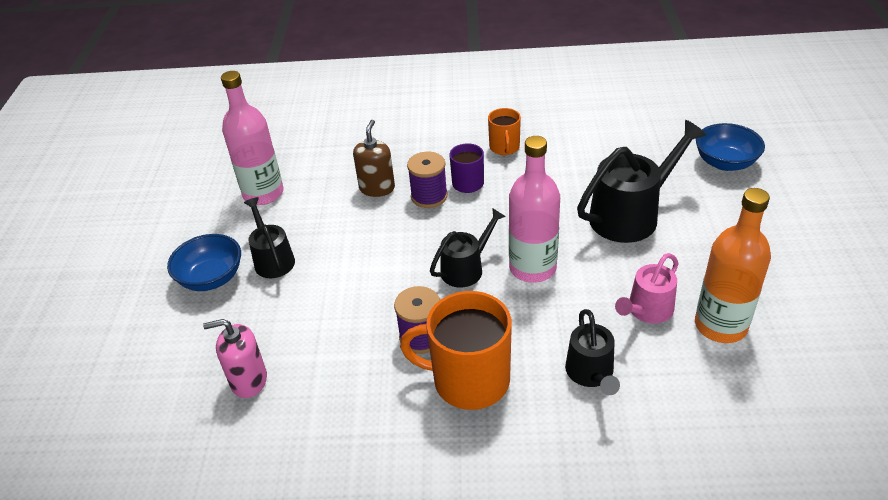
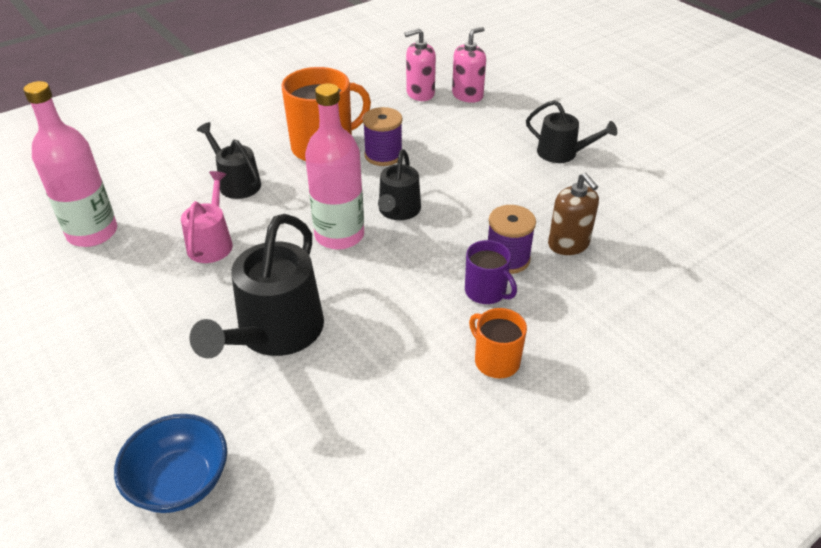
camera: 140 degrees right, 0 degrees up
(211, 278) = (584, 126): blue bowl -> none
(263, 193) = (660, 193): pink bottle -> pink bottle (92, 233)
(290, 414) = (420, 93): none -> pink soap dispenser
(720, 325) = (138, 257): orange bottle -> none

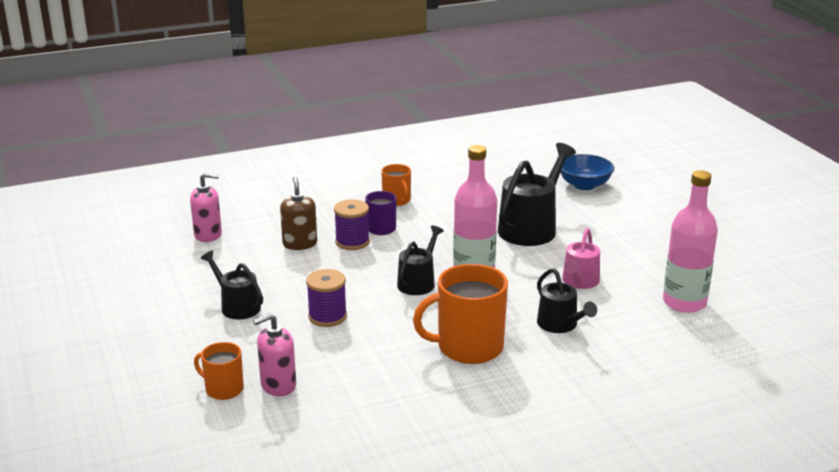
camera: 165 degrees left, 15 degrees down
(383, 155) = (410, 330): purple spool -> purple spool (327, 316)
(420, 93) = (332, 397): pink soap dispenser -> pink soap dispenser (208, 235)
(506, 87) = (223, 389): none -> orange mug

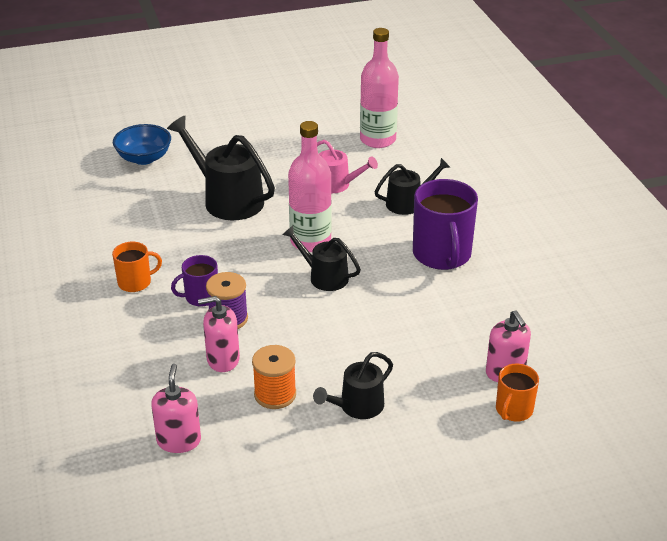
camera: 85 degrees left, 10 degrees up
(255, 269) = (275, 394): none -> orange spool
(300, 244) = (223, 359): brown soap dispenser -> pink soap dispenser
(327, 316) = (384, 339): purple spool -> none
(468, 347) = (442, 255): orange mug -> purple mug

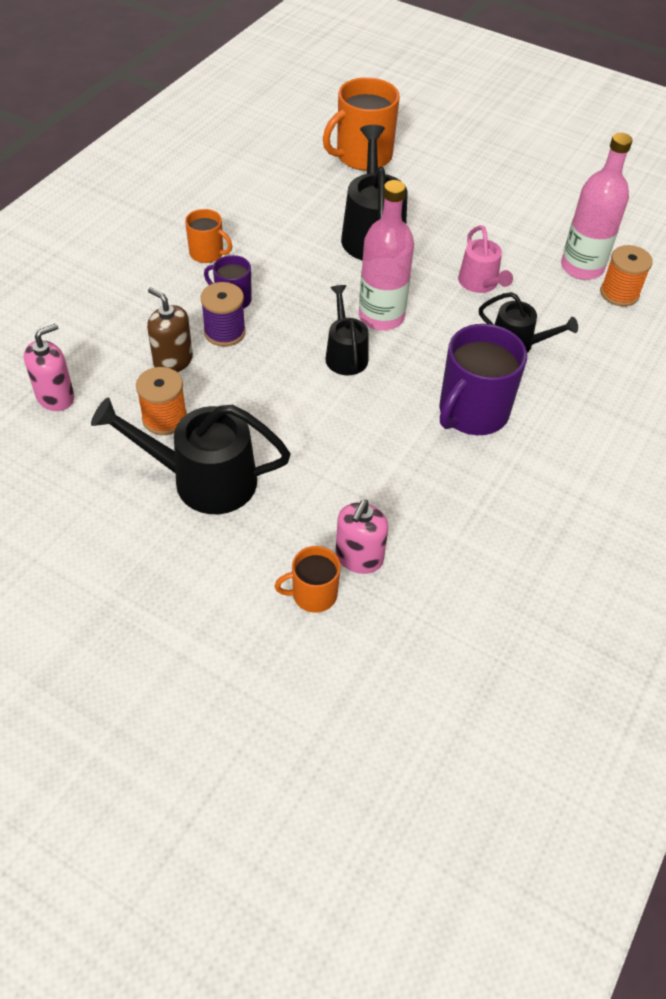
camera: 45 degrees right, 15 degrees up
(144, 158) = (362, 156): blue bowl -> orange mug
(223, 359) = (173, 361): pink soap dispenser -> brown soap dispenser
(357, 406) = (204, 480): black watering can -> black watering can, size x1.68
(418, 141) = (619, 293): none -> orange spool

